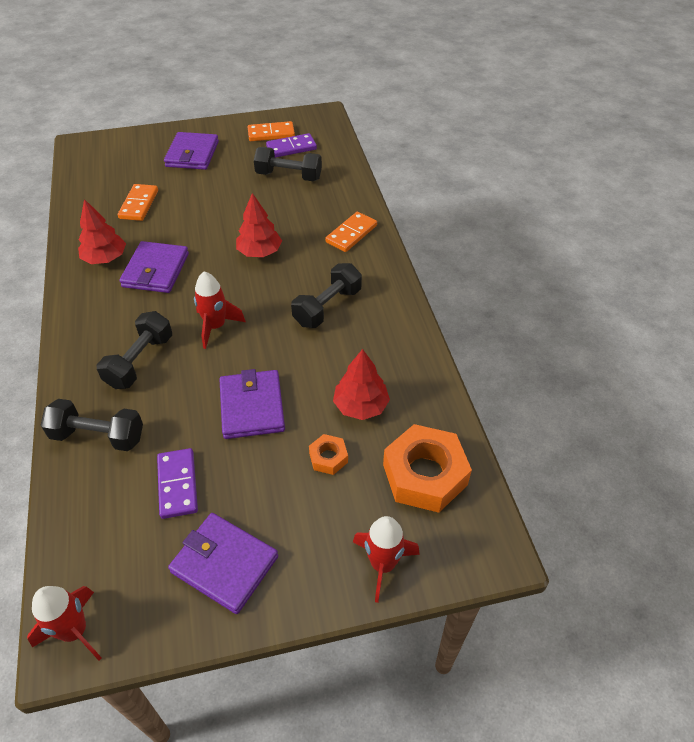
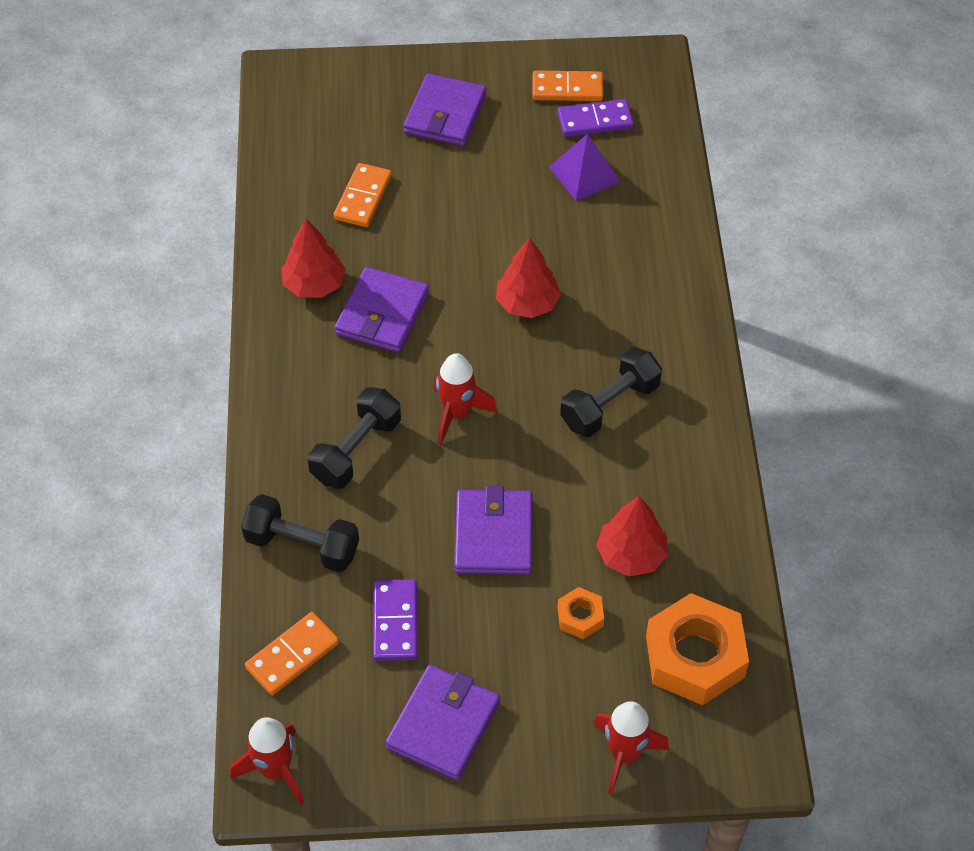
camera: 10 degrees right, 5 degrees up
(224, 564) = (443, 725): purple wallet -> purple wallet turned 75 degrees clockwise
(289, 176) = (584, 174): black dumbbell -> purple pyramid
(351, 234) = (661, 290): orange domino -> orange domino (292, 656)

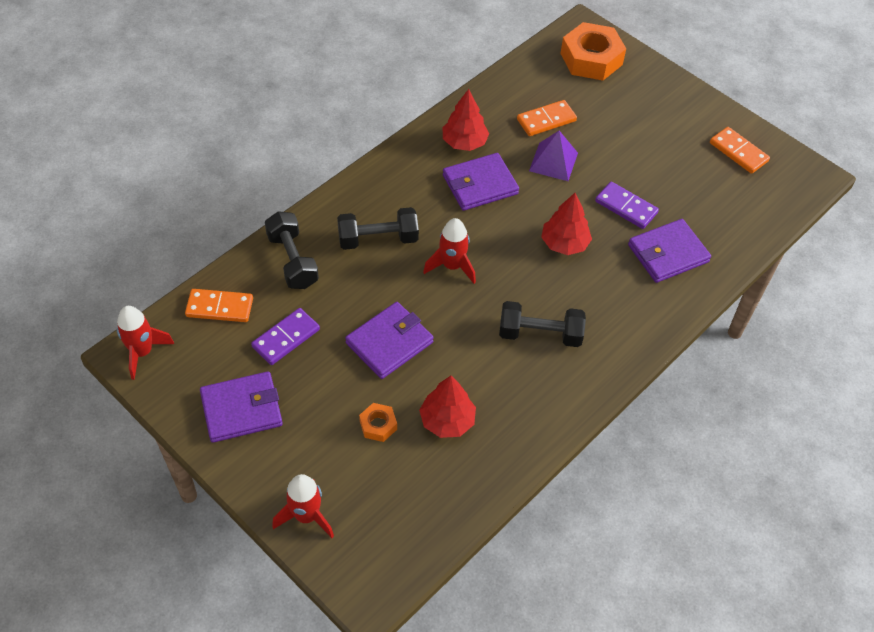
camera: 45 degrees right, 0 degrees up
(445, 114) = (648, 112): purple wallet -> purple wallet (668, 253)
(584, 174) = (688, 204): purple pyramid -> purple pyramid (553, 162)
(595, 121) = (733, 181): purple domino -> purple domino (626, 207)
(694, 656) = (410, 505): orange nut -> orange nut (591, 59)

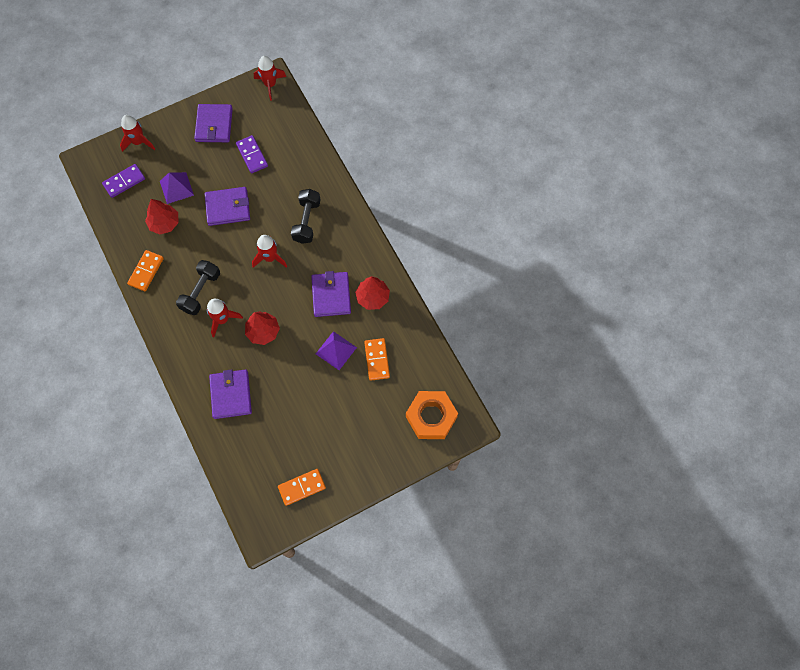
camera: 110 degrees right, 15 degrees up
(219, 307) = (286, 126): orange domino -> orange domino (146, 271)
(292, 261) = (307, 170): black dumbbell -> none
(378, 425) = (176, 188): orange nut -> purple pyramid
(389, 342) = (228, 207): purple wallet -> purple wallet turned 75 degrees counterclockwise
(569, 295) = (222, 319): none -> red rocket
(626, 207) = (279, 383): purple domino -> purple domino (124, 182)

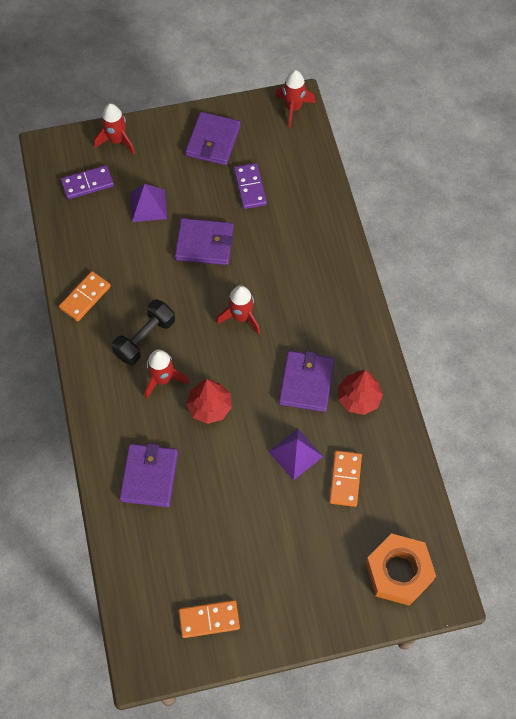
camera: 15 degrees right, 5 degrees down
(164, 223) = (122, 244): red tree -> none
(307, 221) = (298, 283): black dumbbell -> none

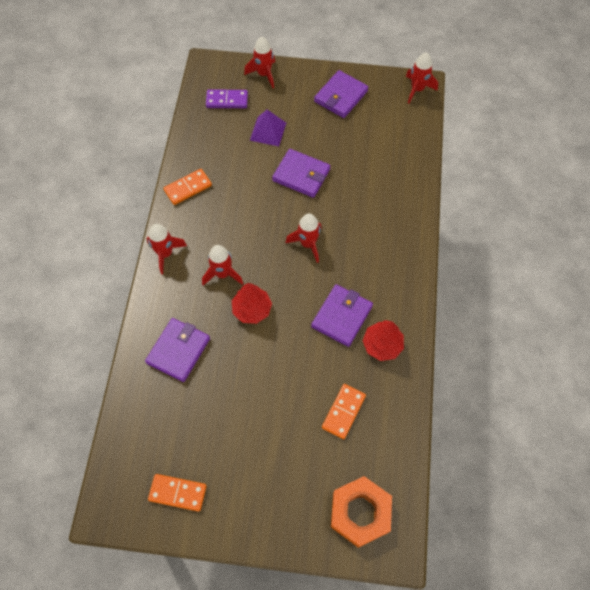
camera: 20 degrees right, 0 degrees up
(91, 378) = (165, 253): none -> red rocket
(145, 338) = (222, 236): black dumbbell -> none
(250, 187) = (356, 141): purple domino -> none
(295, 454) = (309, 374): purple pyramid -> none

